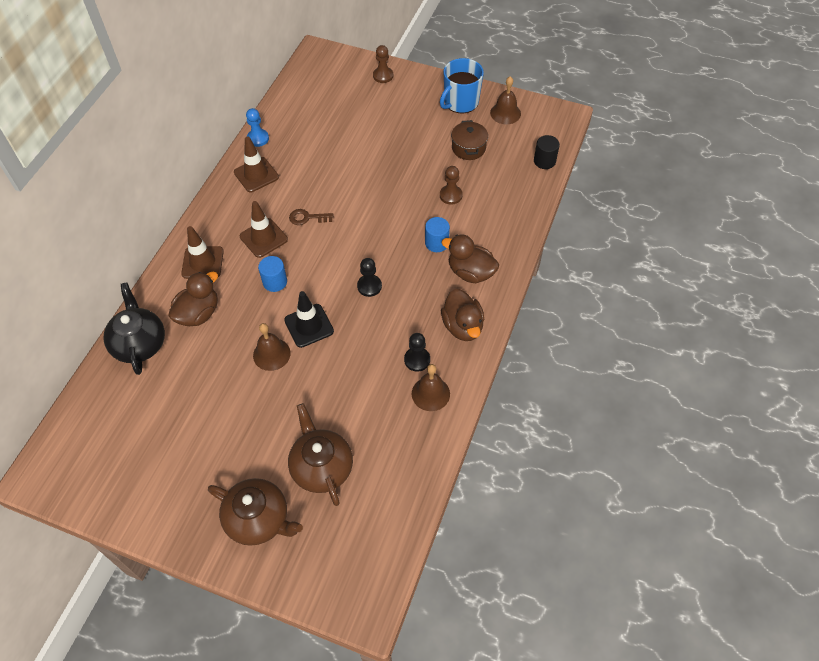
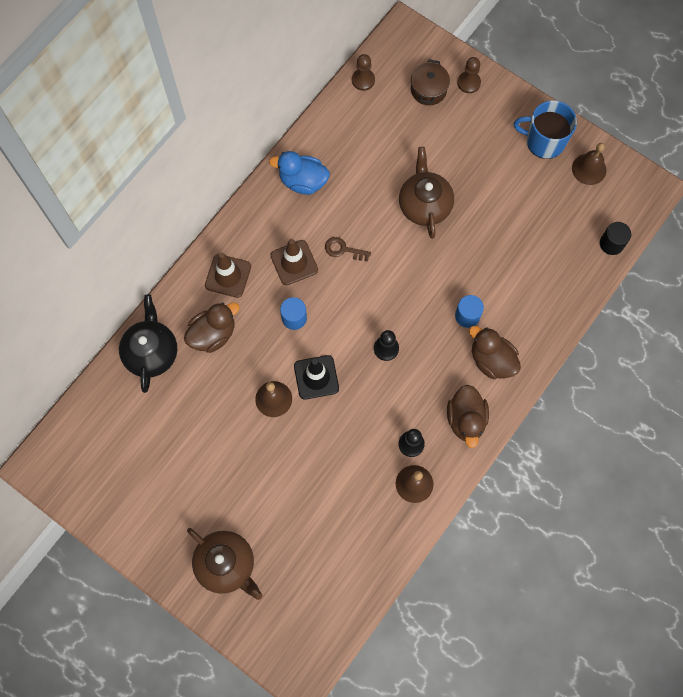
camera: 15 degrees right, 15 degrees up
(256, 175) = (303, 181): brown traffic cone -> blue duck
(258, 138) = (314, 134): blue pawn -> none
(321, 467) = (294, 530): brown teapot -> brown teapot (424, 204)
(451, 195) = (498, 261): brown pawn -> brown pawn (363, 80)
(460, 102) = (544, 141): blue mug -> blue mug turned 45 degrees clockwise
(468, 148) = (535, 205): brown pot -> brown pot (428, 90)

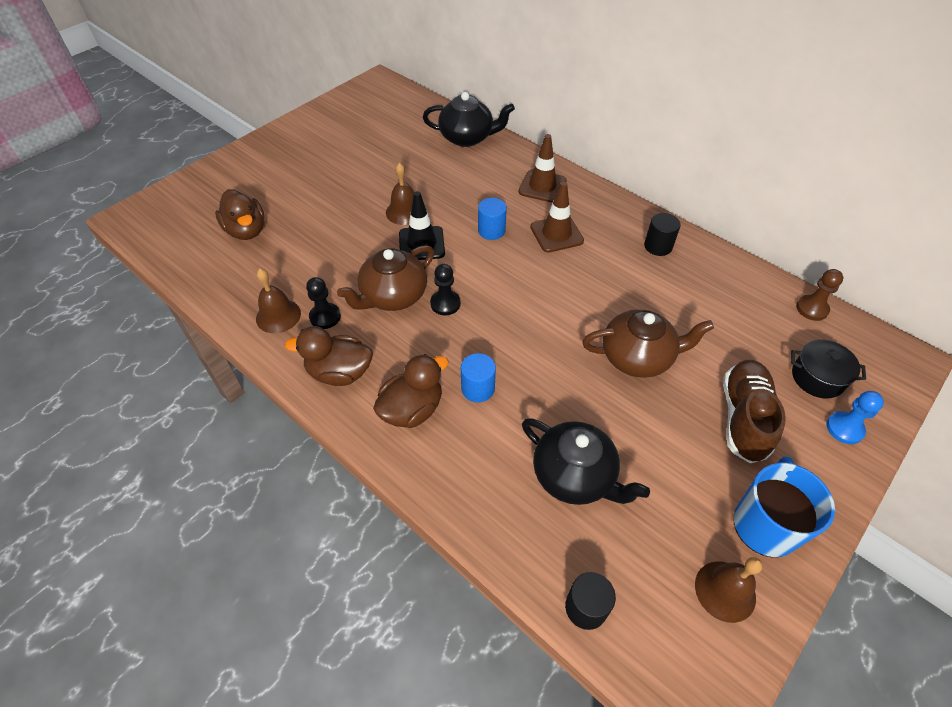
camera: 95 degrees right, 20 degrees down
(213, 334) = (480, 174): brown duck -> brown duck (246, 230)
(226, 565) = (253, 175): brown teapot -> brown teapot (393, 296)
(303, 181) = (658, 246): blue duck -> black cylinder
(343, 250) = (572, 275): brown key -> none
(428, 90) = (817, 378): brown pot -> black pot
(468, 83) = (844, 428): brown pawn -> blue pawn
(468, 141) = (743, 418): none -> brown shoe
(528, 249) = (575, 476): none -> black teapot

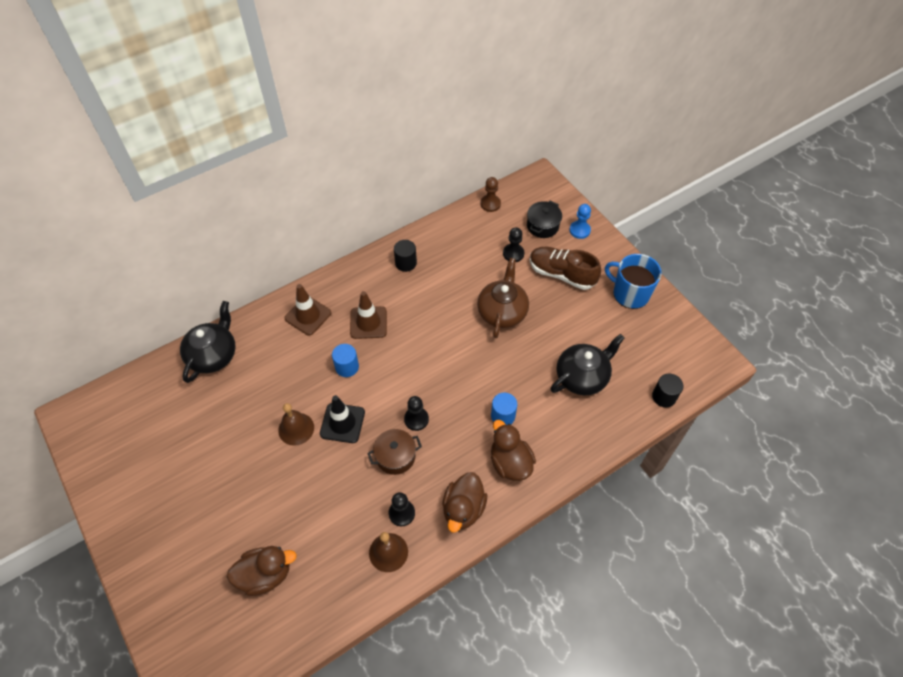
camera: 75 degrees left, 5 degrees up
(393, 296) = (395, 456): brown teapot -> brown pot
(725, 591) = (664, 327): brown bell -> none
(743, 351) = (513, 253): none -> black pawn

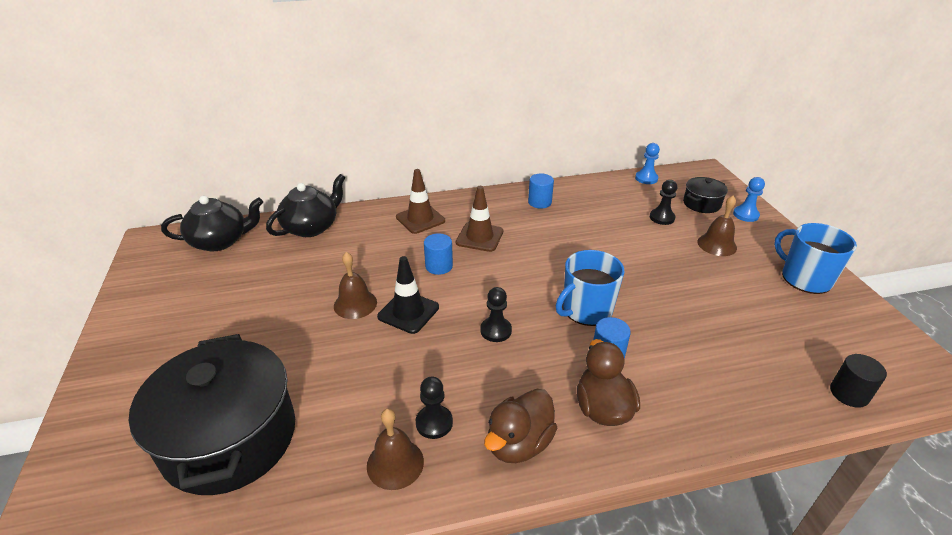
camera: 20 degrees right, 20 degrees down
(265, 574) = (230, 438): brown duck -> black pot
(395, 456) = (454, 360): brown pot -> none
(406, 263) = (539, 202): black cylinder -> blue cylinder
(477, 377) = (586, 310): none -> blue mug
(490, 204) = (646, 178): brown pawn -> blue pawn
(502, 312) = (635, 260): brown teapot -> none
(561, 274) = (717, 244): brown shoe -> brown bell
(582, 377) = (727, 342): black teapot -> black teapot (220, 241)

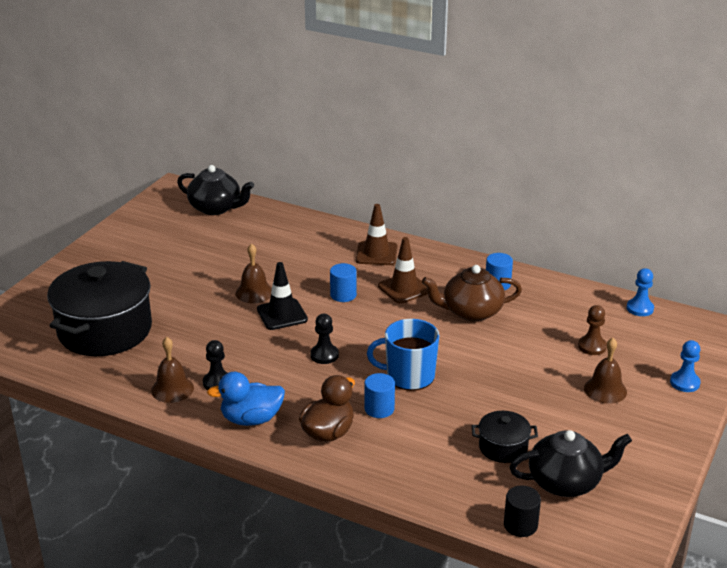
camera: 40 degrees right, 5 degrees down
(311, 227) = (288, 224): black teapot -> black teapot (566, 482)
(519, 443) = (251, 419): brown duck -> blue duck
(552, 231) = (471, 312): none -> brown teapot
(662, 218) = (592, 346): black pawn -> brown pawn
(701, 204) = (656, 354): black pot -> black pot (503, 447)
(804, 278) = (640, 451): blue mug -> none

